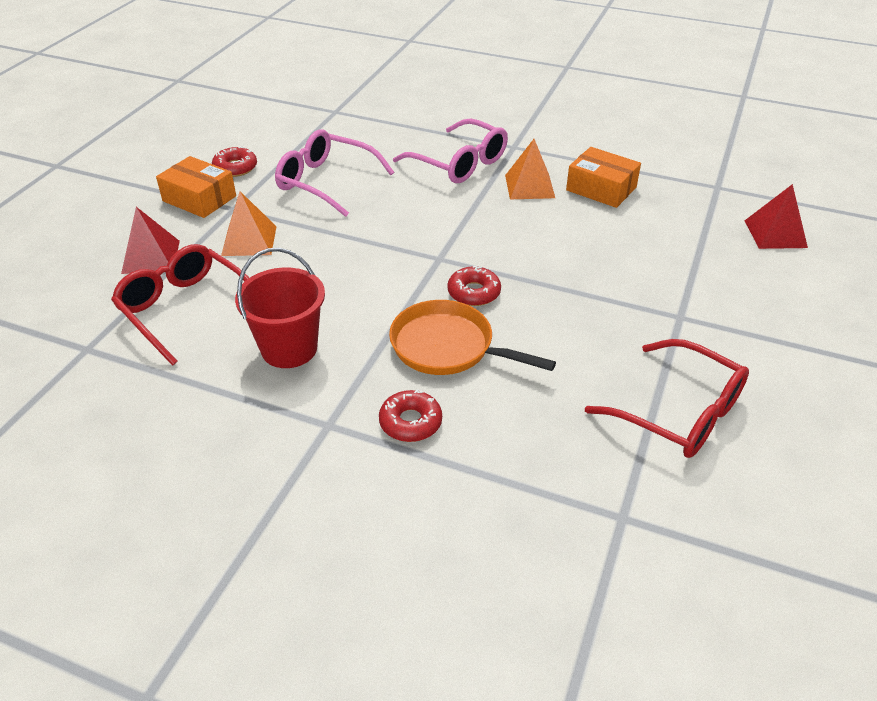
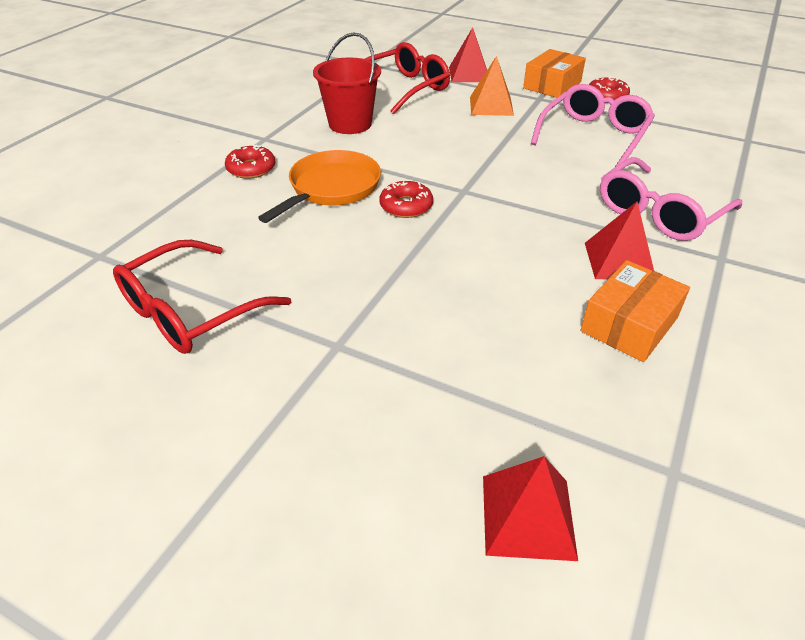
camera: 95 degrees right, 0 degrees up
(529, 186) = (619, 261): orange pyramid -> red pyramid

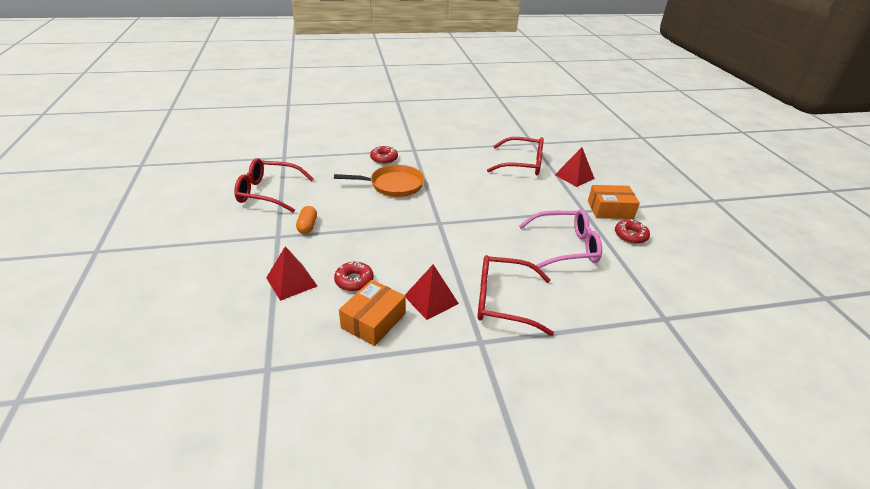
camera: 50 degrees right, 5 degrees down
(344, 303) = (307, 226): none -> orange capsule
(350, 124) = (459, 165): red bucket -> none
(406, 206) = (403, 211): red donut -> red donut (354, 280)
(491, 106) = (546, 198): orange pyramid -> none
(527, 516) = (210, 328): red pyramid -> red pyramid (291, 282)
(629, 324) = (373, 320): orange box -> orange box turned 60 degrees counterclockwise
(659, 213) = (503, 301): pink glasses -> red glasses

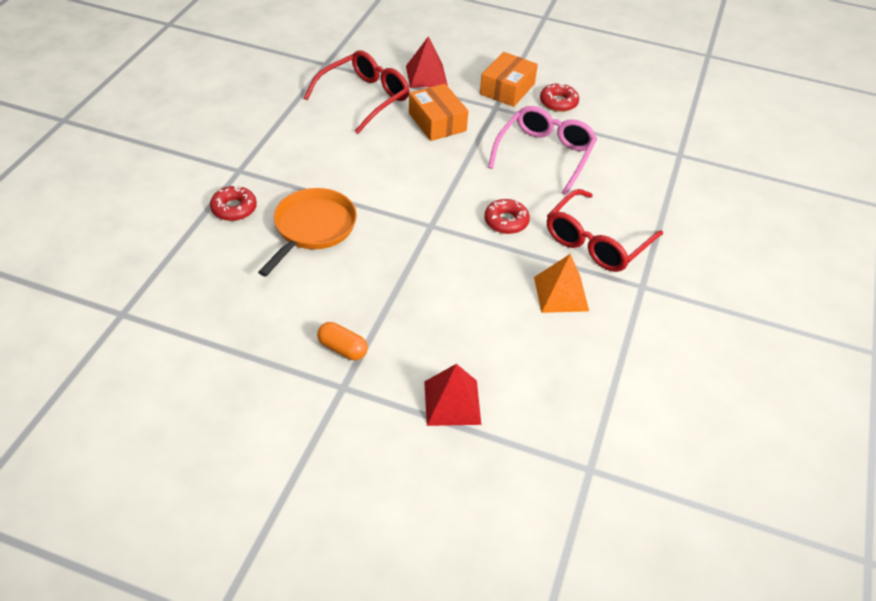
camera: 60 degrees left, 10 degrees up
(268, 192) = (217, 364): red glasses -> none
(354, 280) = (488, 344): red donut -> red donut (506, 221)
(373, 320) = (566, 353): orange box -> orange box (437, 122)
(431, 299) = (561, 293): red pyramid -> orange pyramid

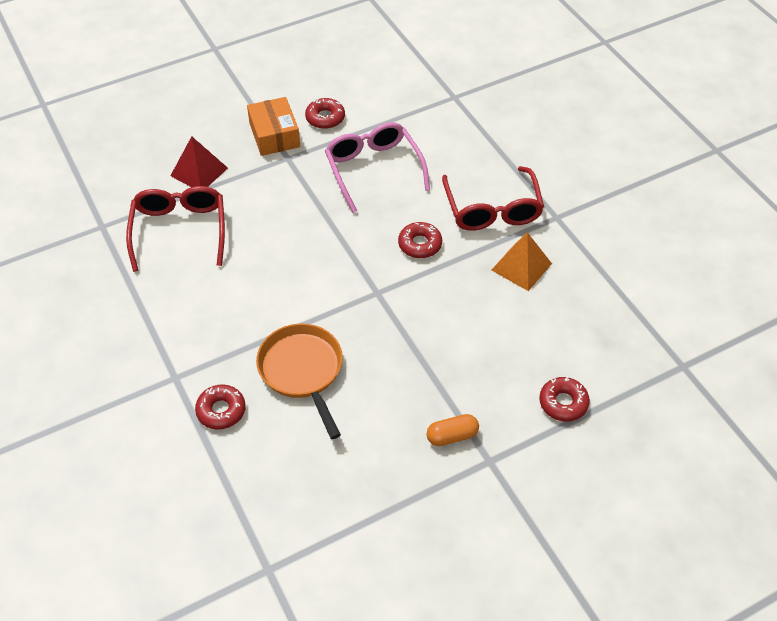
camera: 45 degrees left, 5 degrees up
(437, 122) = (264, 205): orange box -> none
(452, 402) = (563, 403): red pyramid -> red donut

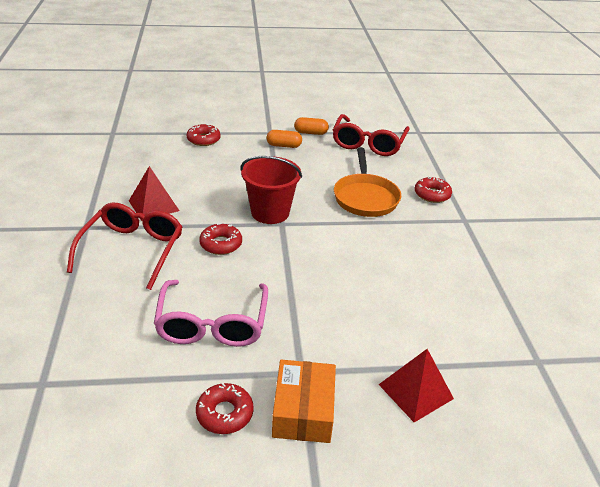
camera: 160 degrees left, 15 degrees down
(179, 230) = (448, 328): red glasses -> red glasses (368, 143)
(398, 303) = (270, 212): none -> red bucket
(432, 487) = (310, 133): none -> orange capsule
(521, 266) = (154, 205): orange pyramid -> red pyramid

